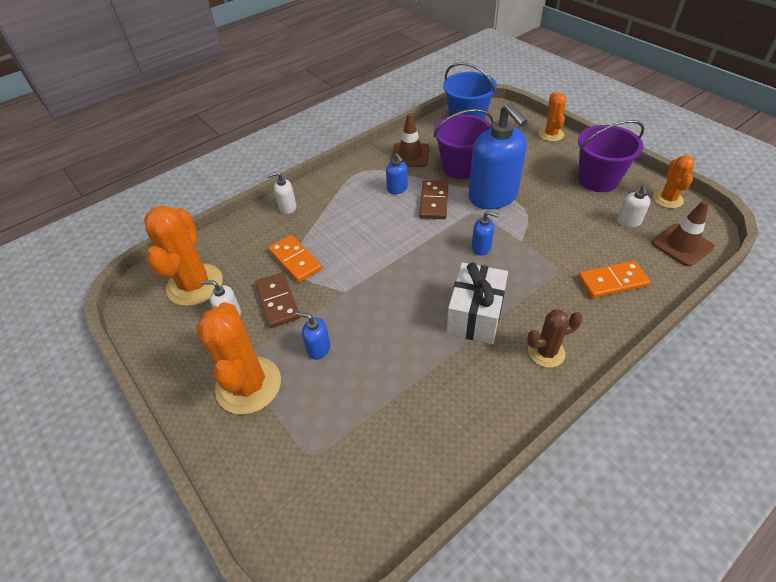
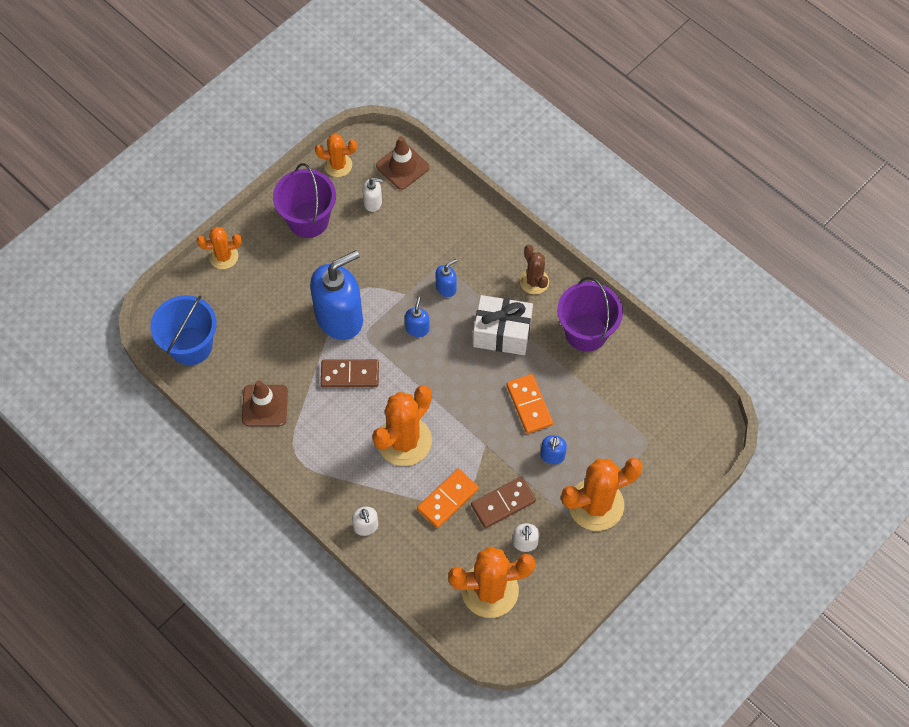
camera: 100 degrees left, 15 degrees up
(361, 233) = (404, 441): none -> orange cactus
(397, 189) = (329, 413): blue soap dispenser -> blue soap dispenser (446, 288)
(460, 167) = (288, 350): purple bucket -> purple bucket (586, 332)
(612, 282) = (452, 226): orange domino -> orange domino (529, 405)

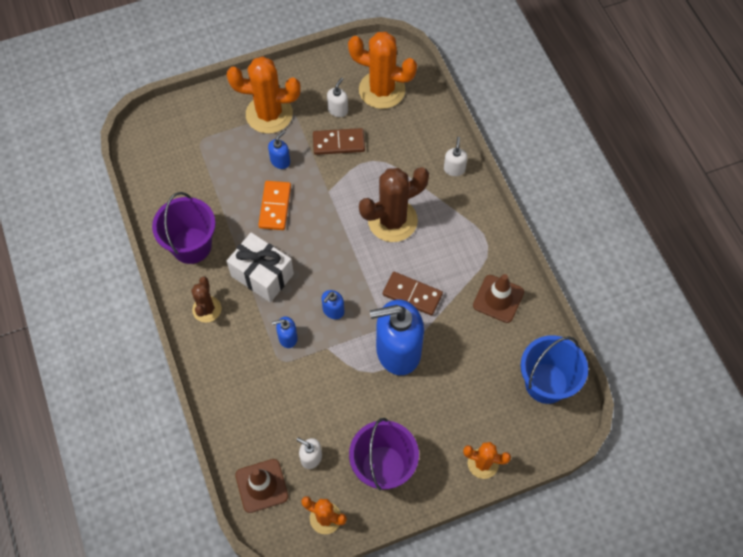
camera: 155 degrees left, 0 degrees up
(404, 441) = (392, 220): orange cactus -> brown cactus
(447, 499) = (380, 163): orange domino -> none

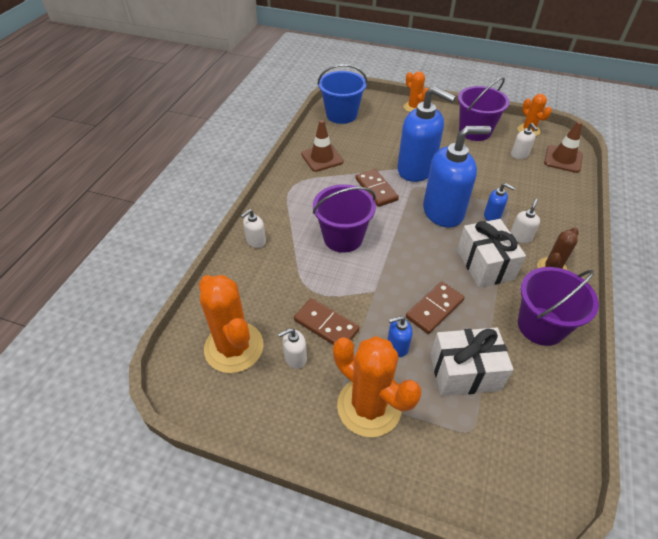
camera: 140 degrees left, 15 degrees down
(225, 174) = (464, 372): none -> white gift
(249, 328) = (520, 237): none -> white soap dispenser
(275, 206) = (434, 309): orange domino -> brown domino
(333, 310) = (443, 212): blue soap dispenser -> blue soap dispenser, size x2.33
(392, 220) = (343, 238): brown cactus -> purple bucket

